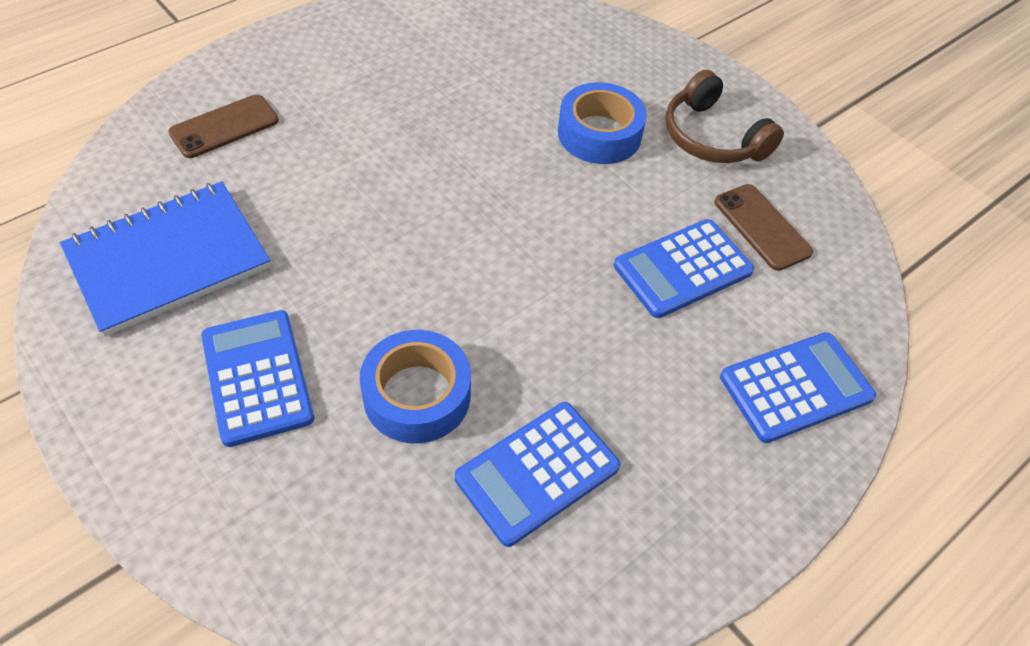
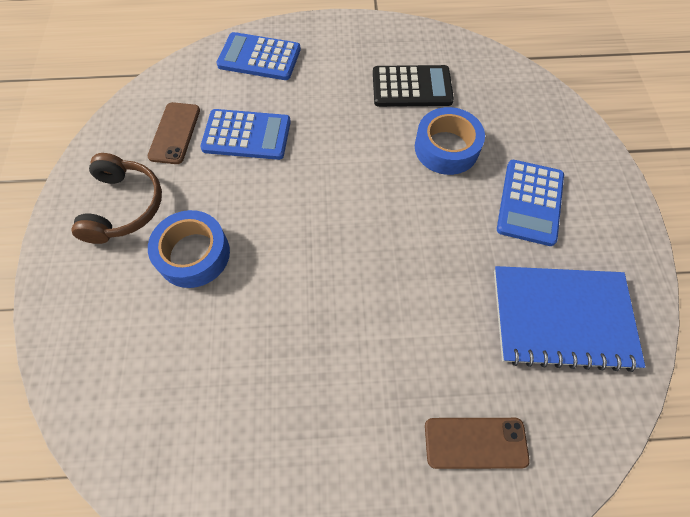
camera: 140 degrees left, 10 degrees up
(537, 472) = (411, 87): blue calculator -> black calculator

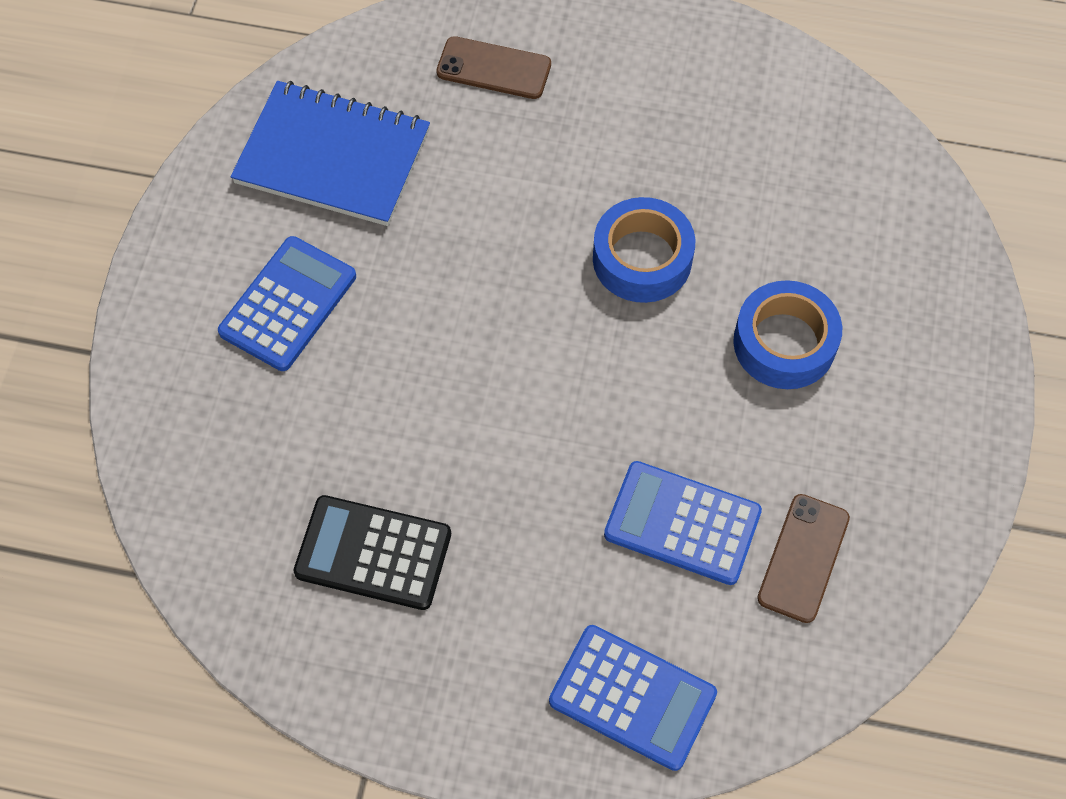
camera: 165 degrees left, 0 degrees up
(124, 206) = (884, 440): brown headphones -> none
(446, 148) = (367, 420): blue tape -> blue tape (642, 259)

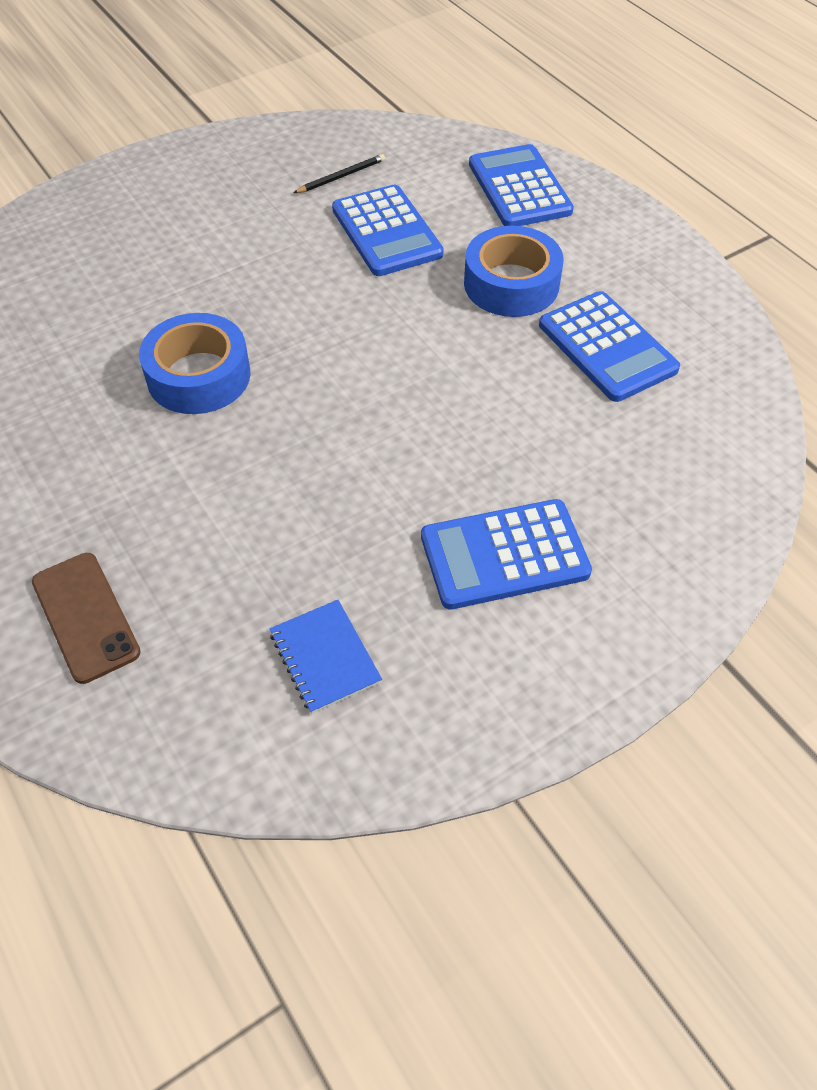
camera: 135 degrees left, 10 degrees down
(333, 156) = (325, 658): blue notebook -> blue notebook, size x0.48
(373, 553) = (607, 347): black calculator -> blue calculator
(784, 343) = (190, 266): blue tape -> blue tape (511, 284)
(803, 558) = (341, 176): brown phone -> black pencil

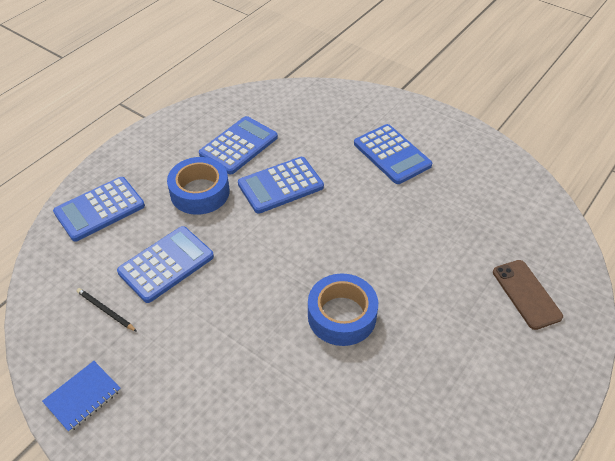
camera: 110 degrees left, 5 degrees down
(85, 617) = (526, 294): brown phone -> brown phone turned 60 degrees counterclockwise
(325, 658) = (482, 197): blue notebook -> blue notebook (83, 397)
(487, 376) = (280, 185): none -> blue calculator

